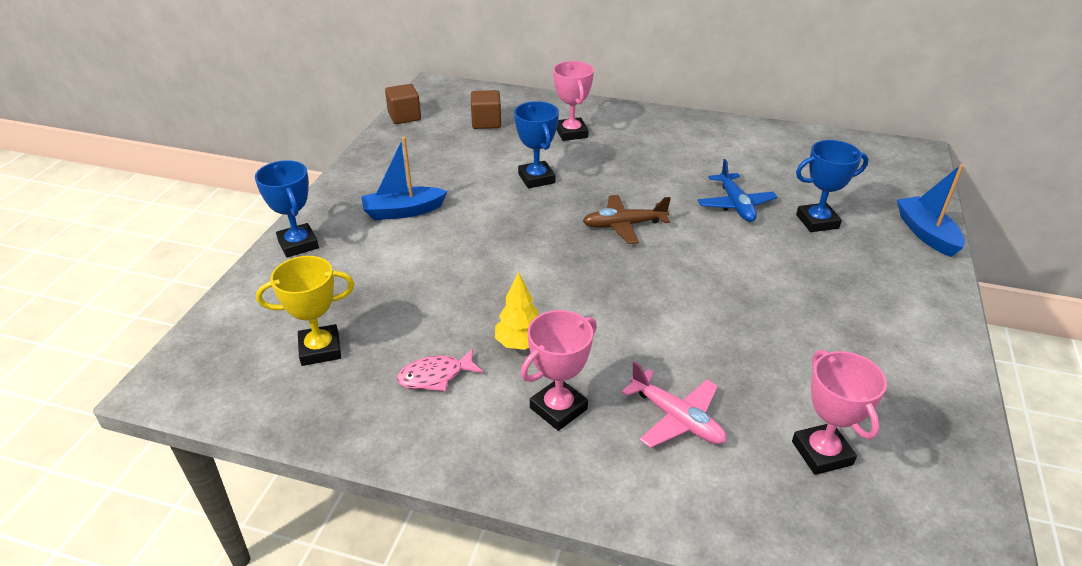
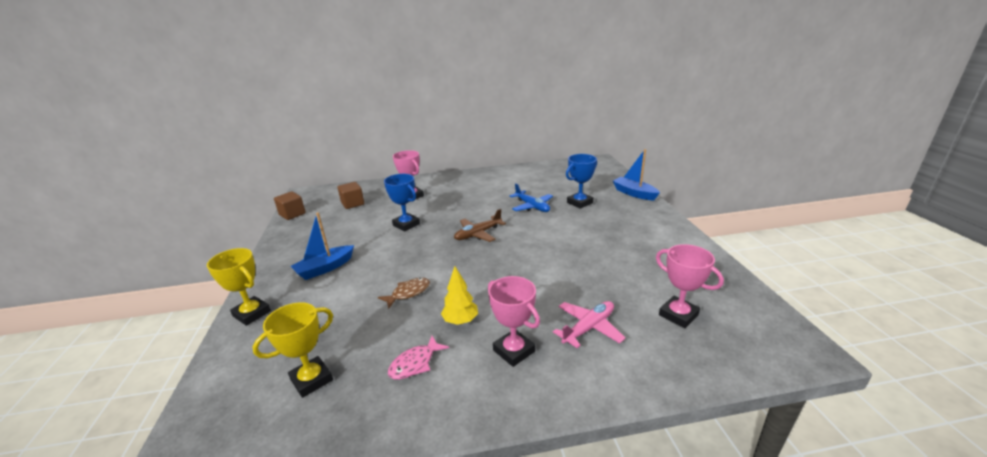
camera: 25 degrees left, 10 degrees down
(298, 244) = (252, 313): blue trophy -> yellow trophy
(480, 282) = (408, 293): none -> brown fish
(558, 408) = (514, 351): pink trophy -> pink trophy turned 60 degrees counterclockwise
(677, 418) = (588, 328): pink plane -> pink plane turned 60 degrees counterclockwise

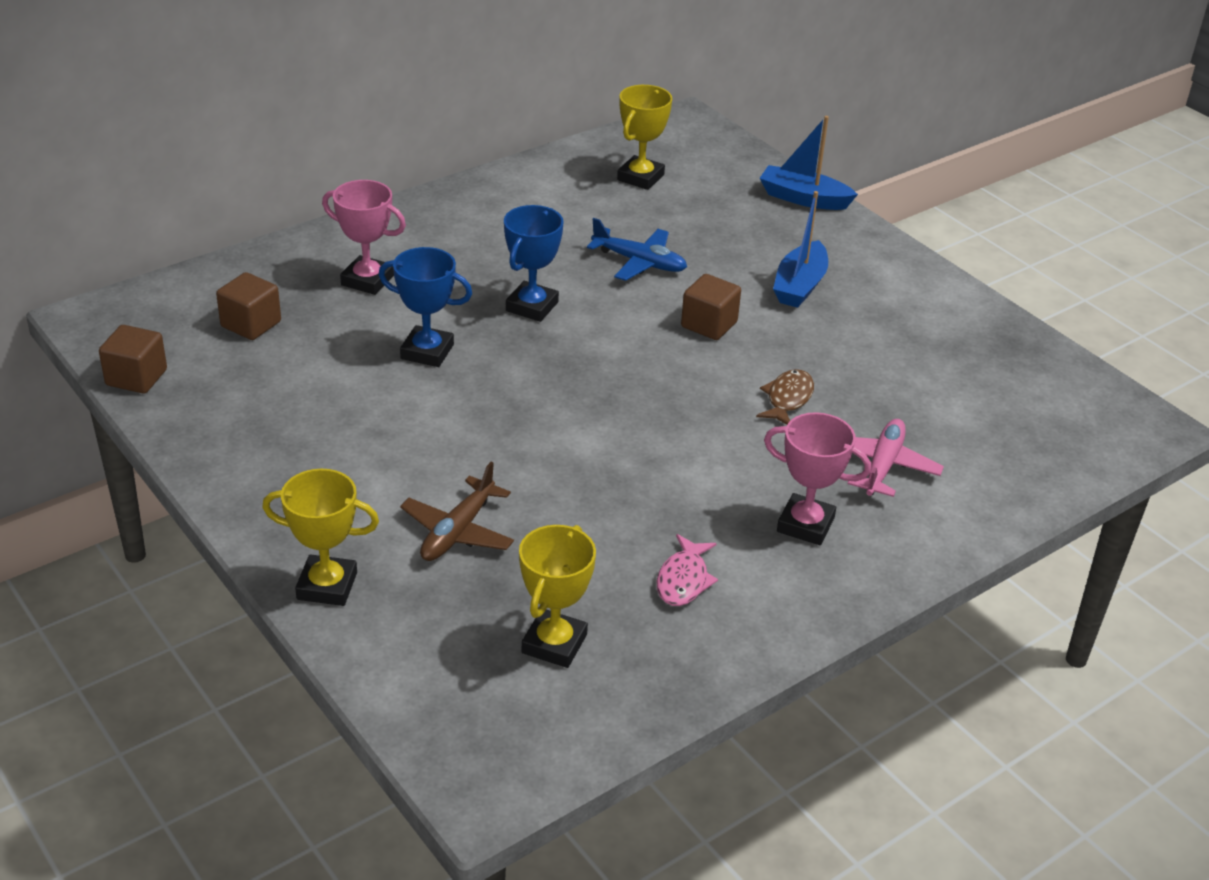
camera: 30 degrees left, 10 degrees up
(325, 268) = (364, 476): blue boat -> blue boat (799, 286)
(408, 293) = (568, 482): brown fish -> brown fish (787, 399)
(460, 321) = (694, 504): yellow tree -> none
(478, 234) = (588, 344): brown plane -> brown plane (458, 532)
(544, 236) = (709, 324): none -> brown cube
(560, 177) = (640, 177): none -> yellow trophy
(579, 202) = (720, 237): blue trophy -> blue trophy (532, 306)
(678, 315) = (986, 416): pink trophy -> none

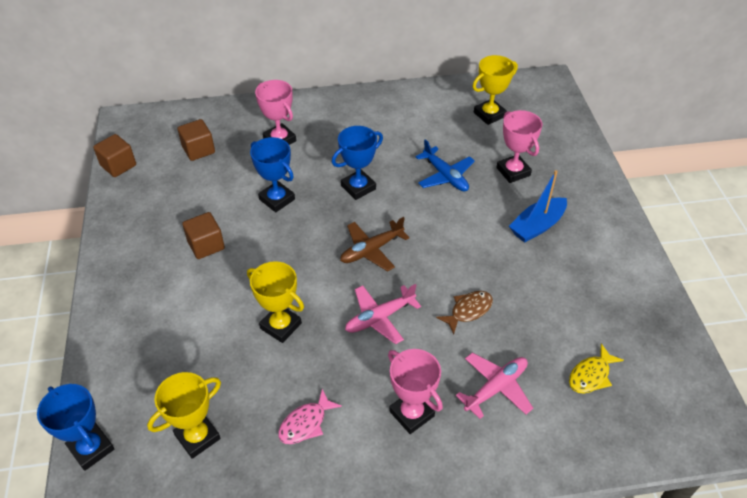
camera: 30 degrees right, 10 degrees up
(327, 586) = (109, 340): yellow trophy -> yellow trophy (281, 326)
(416, 709) = (91, 448): none -> blue trophy
(458, 532) = (203, 332): brown plane -> brown plane (371, 250)
(683, 441) = (379, 318): none -> pink plane
(709, 324) = (457, 236): brown cube -> brown cube (206, 245)
(723, 234) = (513, 171): none -> pink trophy
(803, 198) = (586, 160): blue boat -> none
(978, 418) = (591, 375): none -> yellow fish

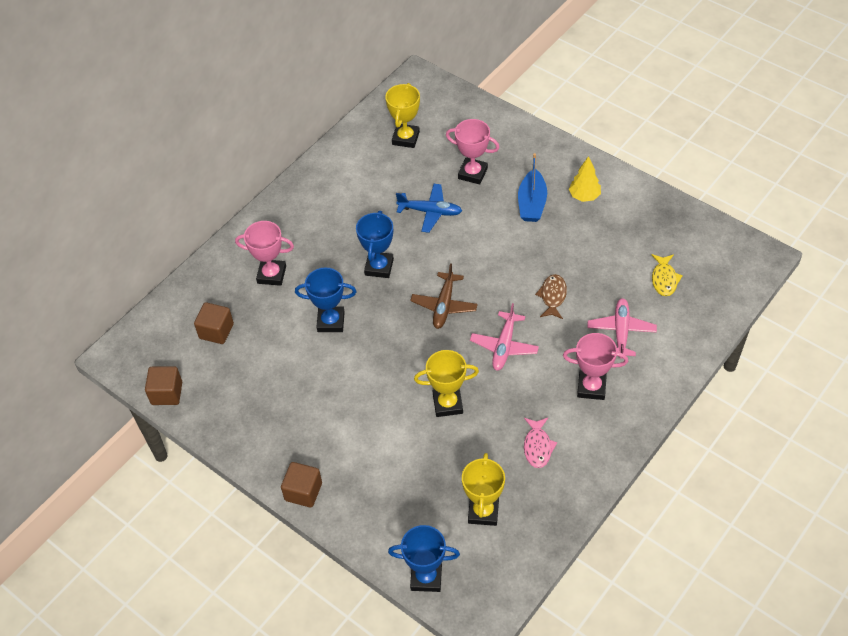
camera: 40 degrees left, 5 degrees up
(206, 245) = (323, 395): brown cube -> brown cube (303, 492)
(592, 252) = (584, 196): none -> yellow tree

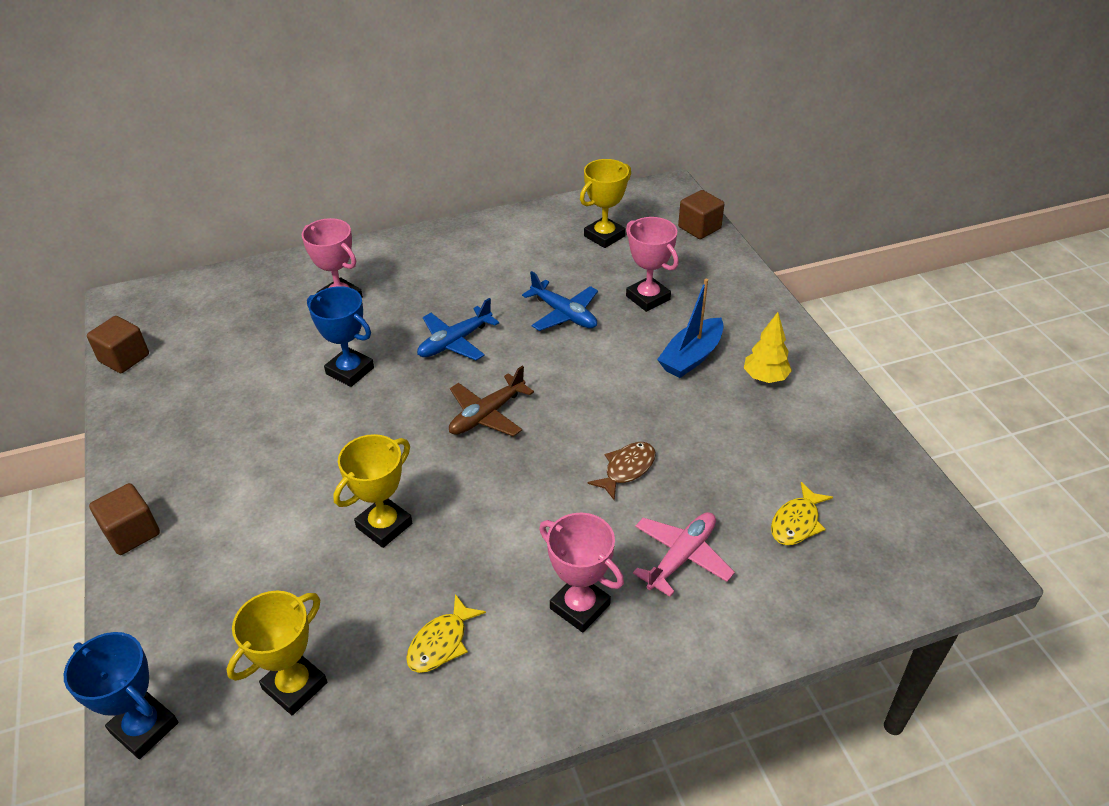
camera: 30 degrees right, 10 degrees down
(216, 331) = (232, 325): brown cube -> brown cube (699, 228)
(379, 267) = (455, 342): blue trophy -> blue plane
(447, 404) = (384, 525): yellow trophy -> yellow trophy turned 75 degrees counterclockwise
(504, 346) = (514, 495): pink plane -> none
(537, 446) = (441, 643): pink fish -> yellow fish

